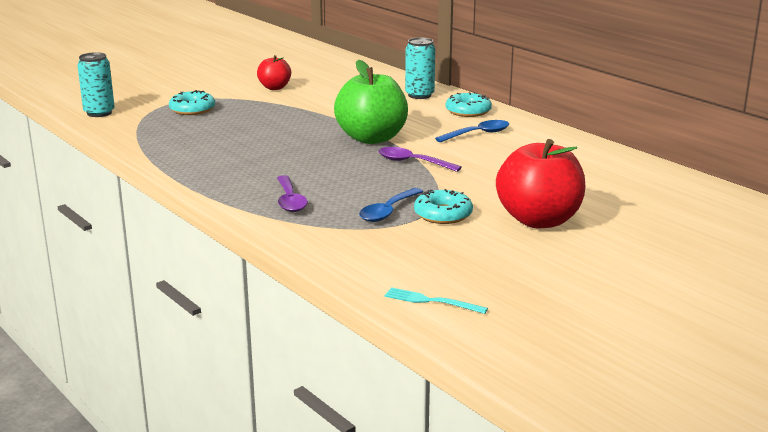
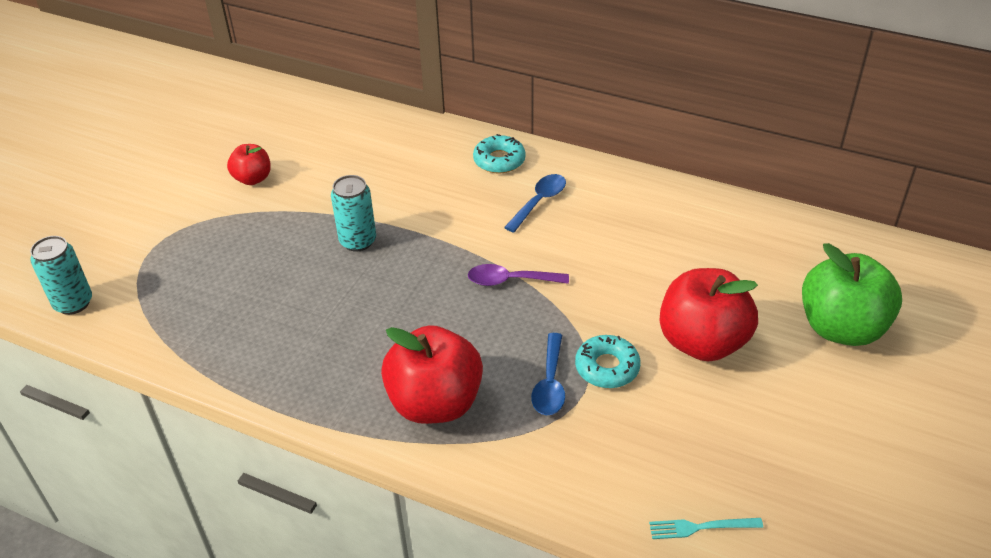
camera: 25 degrees left, 20 degrees up
(192, 109) = (187, 257): turquoise donut -> none
(290, 200) = (435, 403): purple spoon -> red apple
(372, 138) = (436, 248): green apple -> green apple (841, 328)
(419, 95) = (427, 144): turquoise can -> turquoise can (358, 241)

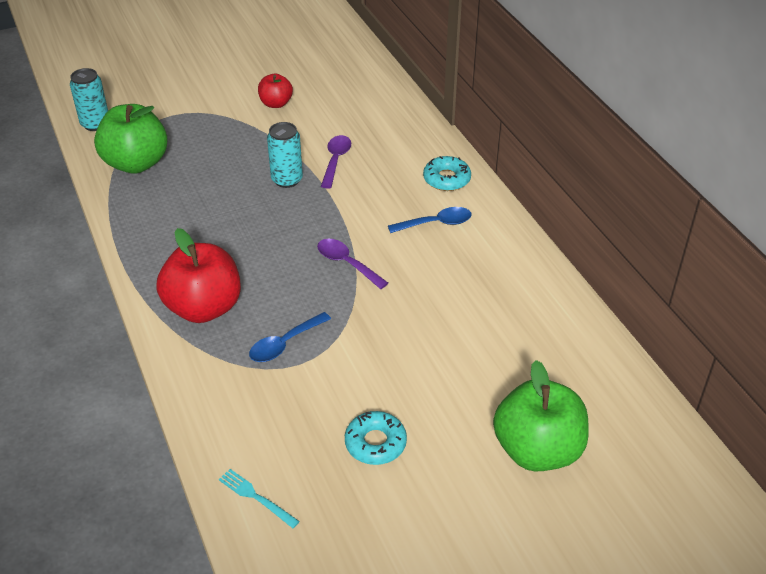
camera: 40 degrees right, 0 degrees up
(177, 315) = (136, 163): none -> green apple
(381, 198) = (336, 160): none -> purple spoon
(607, 367) = (333, 359): turquoise donut -> turquoise donut (375, 443)
(702, 342) = (419, 388): red apple -> none

